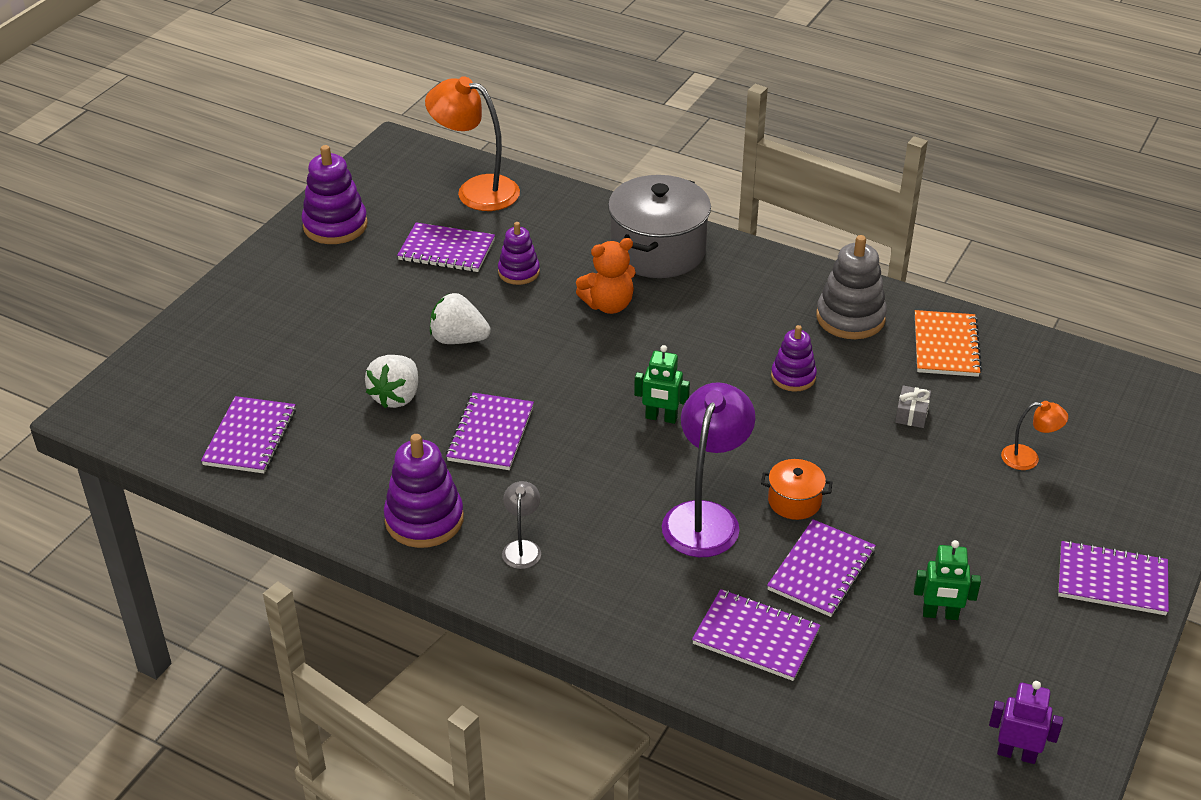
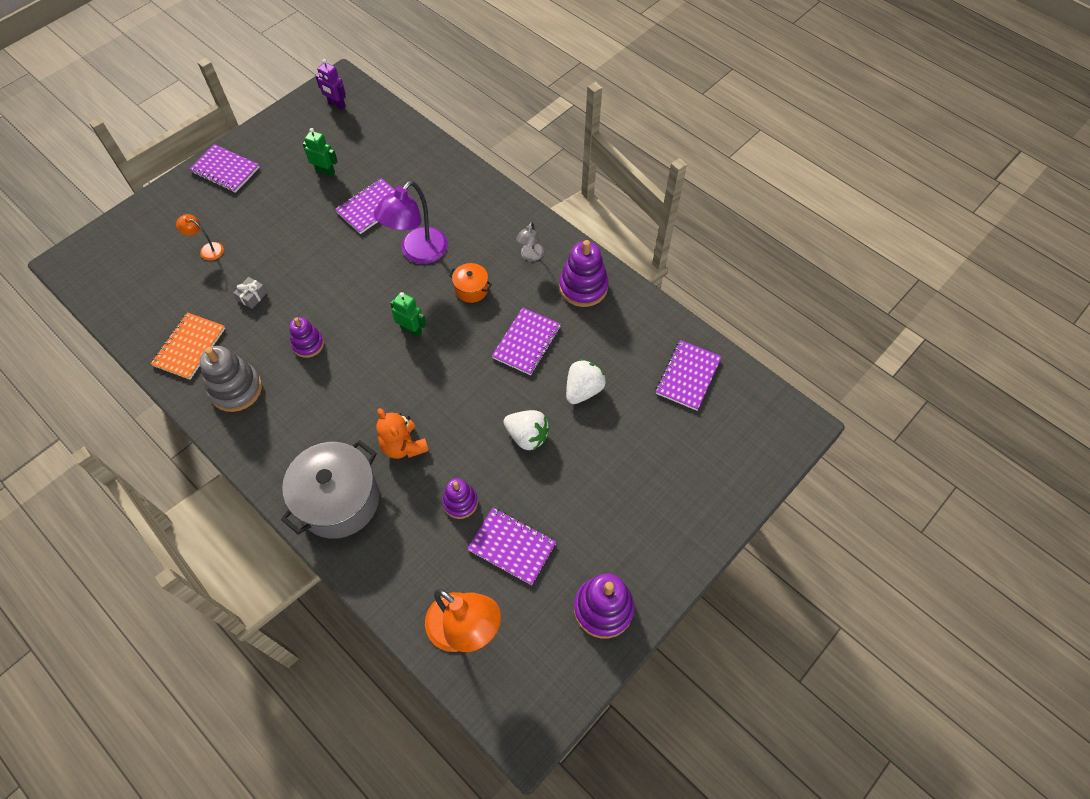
camera: 165 degrees left, 20 degrees up
(608, 305) = (403, 446): orange teddy bear -> orange teddy bear turned 120 degrees counterclockwise
(755, 637) = (425, 179): purple notebook -> none
(794, 501) = (361, 252): orange pot -> orange pot (471, 289)

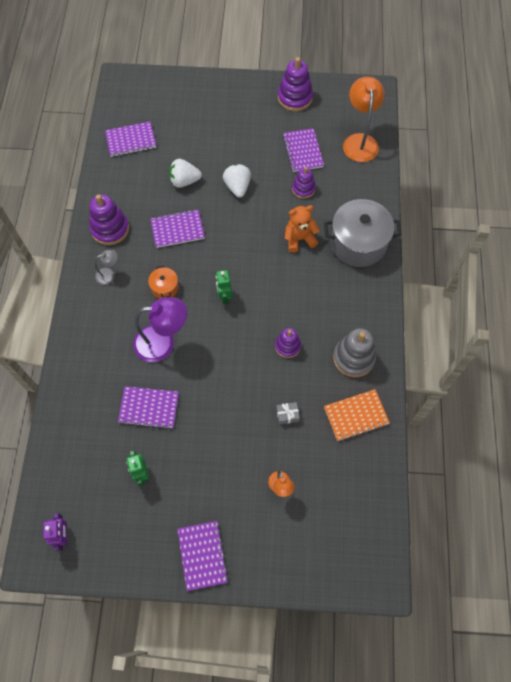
camera: 130 degrees left, 5 degrees up
(403, 446) = (299, 239): orange teddy bear -> orange teddy bear turned 120 degrees counterclockwise

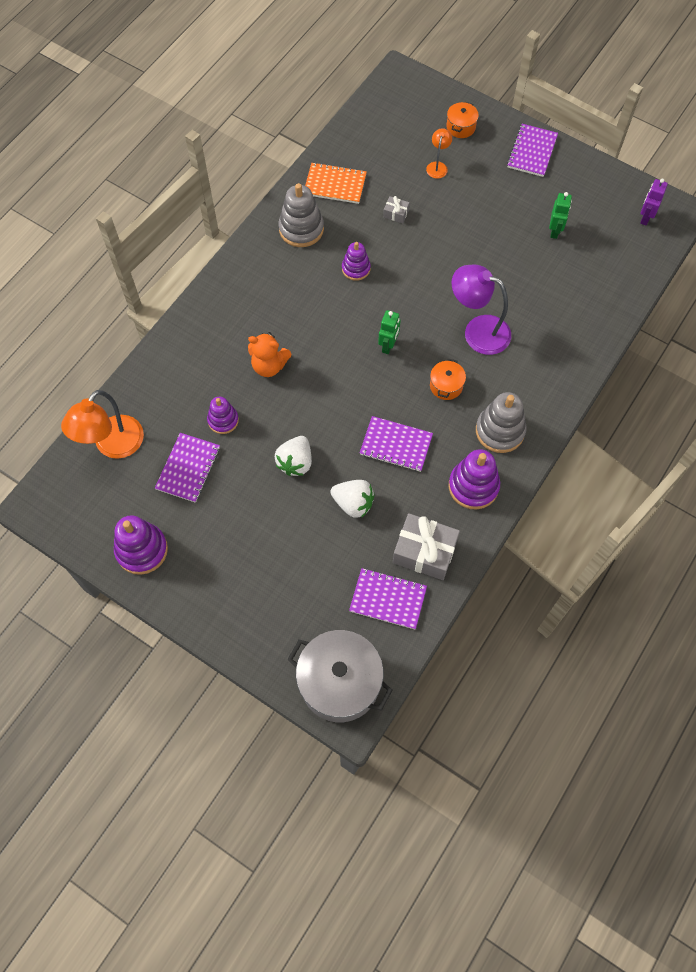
camera: 150 degrees left, 0 degrees up
(109, 274) = (500, 431): grey lamp -> grey stacking toy
(122, 175) = (424, 552): none -> grey gift
(149, 408) = (522, 279): purple notebook -> none
(284, 547) = (461, 127): none -> orange pot
(358, 243) = (212, 329): grey pot -> grey pot (340, 682)

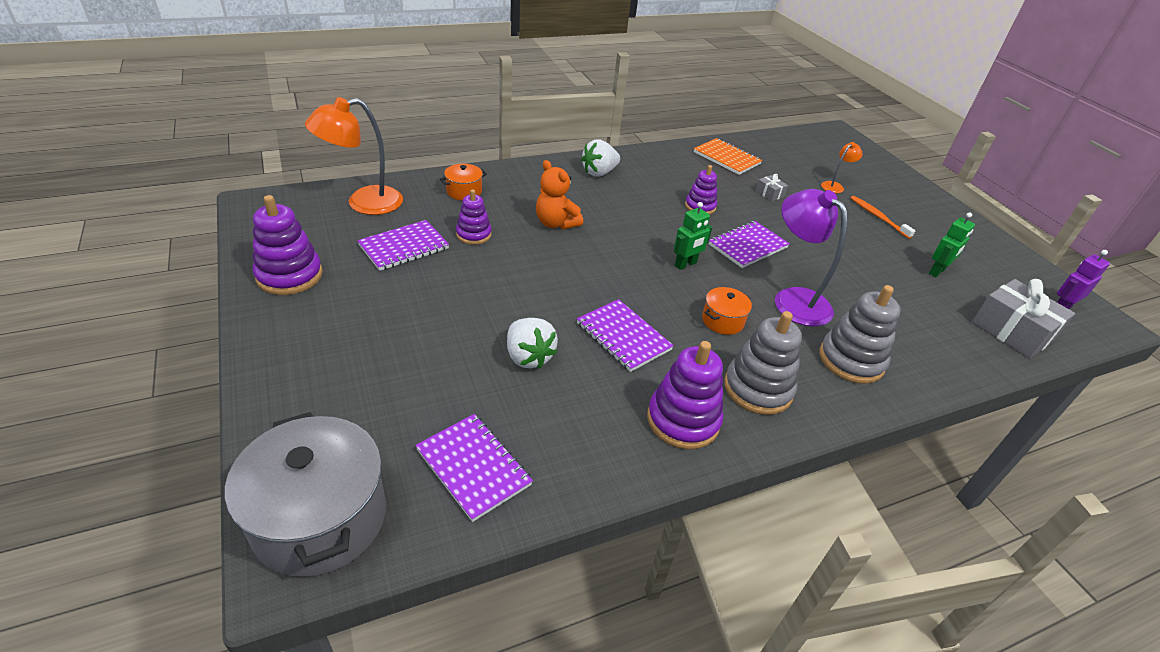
camera: 30 degrees right, 25 degrees down
(295, 462) = (505, 295): white strawberry -> white strawberry (599, 173)
(301, 229) = (672, 167): grey stacking toy -> grey stacking toy (851, 360)
(424, 552) = (565, 447): grey gift -> grey gift (1012, 331)
(461, 127) = (875, 175): orange pot -> orange pot (464, 191)
(488, 188) = (878, 217): none -> orange toothbrush
(532, 152) = (942, 215): purple notebook -> purple notebook (748, 246)

